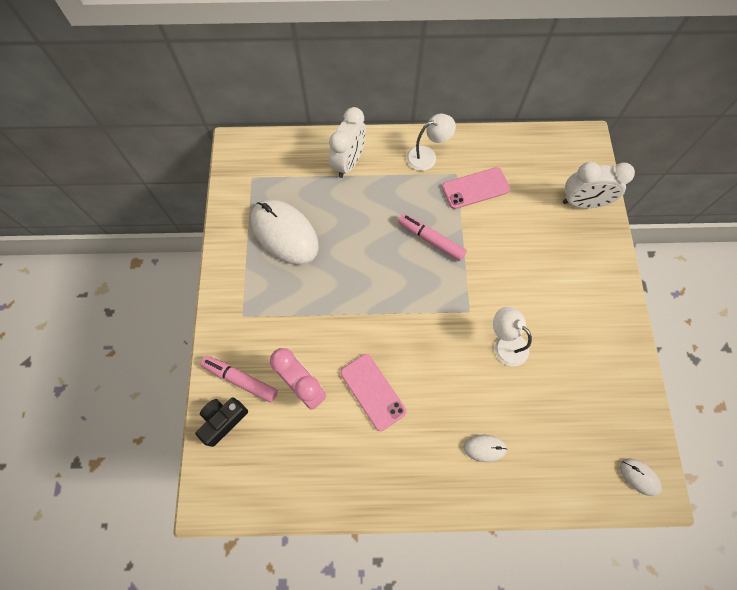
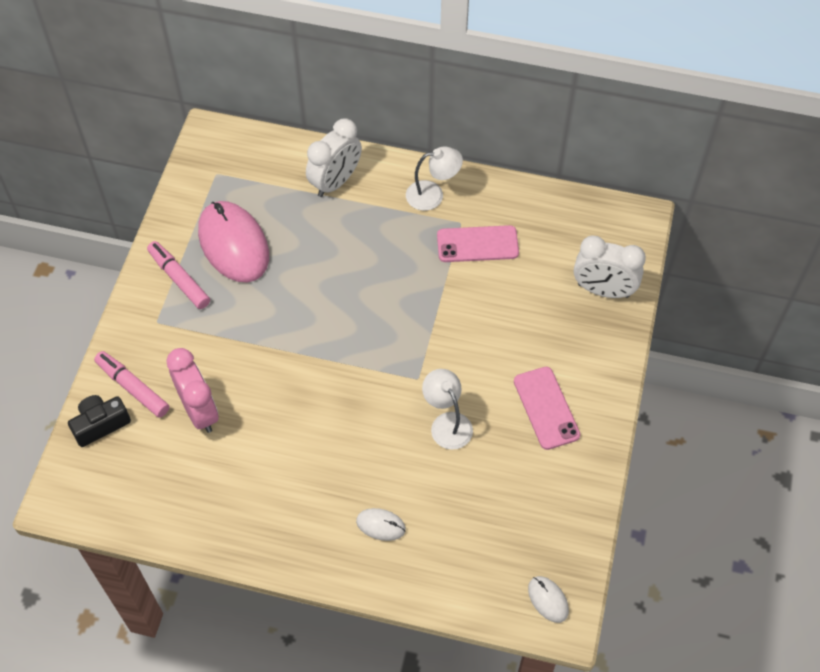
camera: 15 degrees right, 10 degrees down
(284, 233) = (233, 244): white mouse -> pink mouse
(372, 392) = (275, 436): pink phone -> pink phone (546, 408)
(431, 240) = (402, 290): pink marker -> pink marker (179, 279)

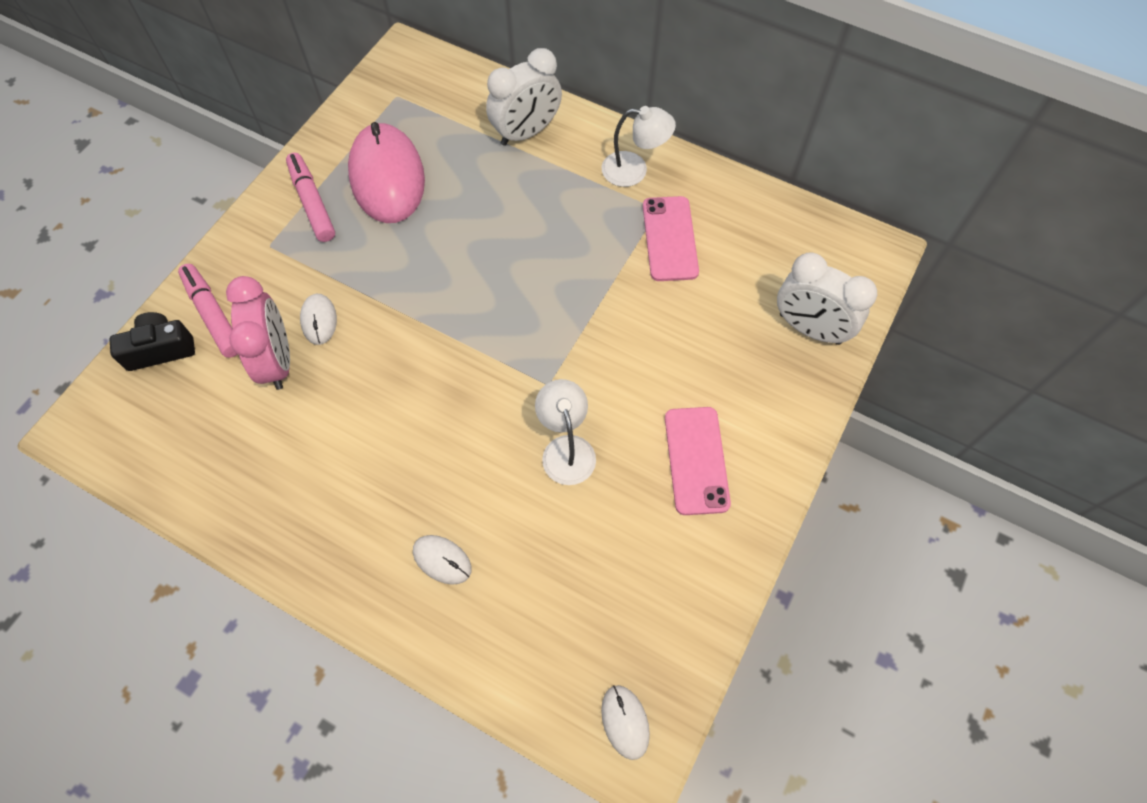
camera: 15 degrees right, 5 degrees up
(220, 372) = (319, 320): none -> white mouse
(477, 244) = (670, 239): pink phone -> pink phone turned 75 degrees clockwise

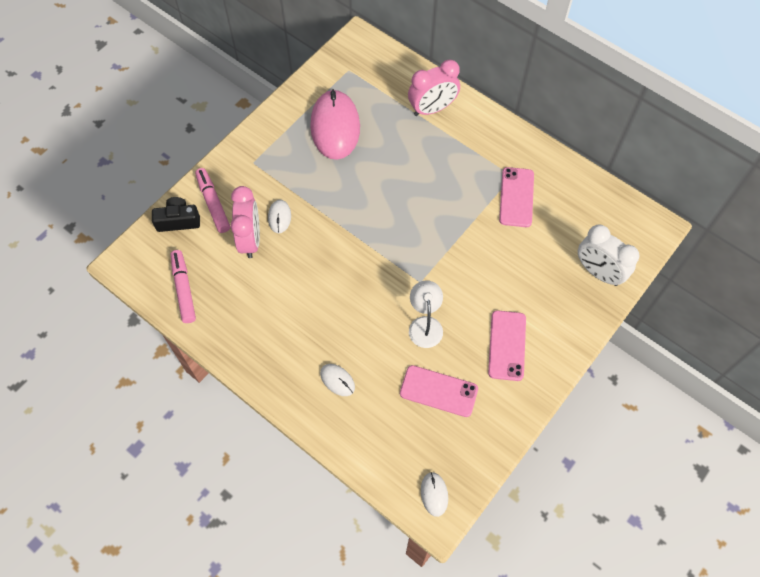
camera: 10 degrees right, 0 degrees up
(312, 203) = (284, 137): pink marker -> pink marker (184, 289)
(526, 133) = (432, 109): white clock -> pink clock
(604, 550) = (438, 391): none -> pink phone
(634, 170) = (501, 146): white lamp -> none

